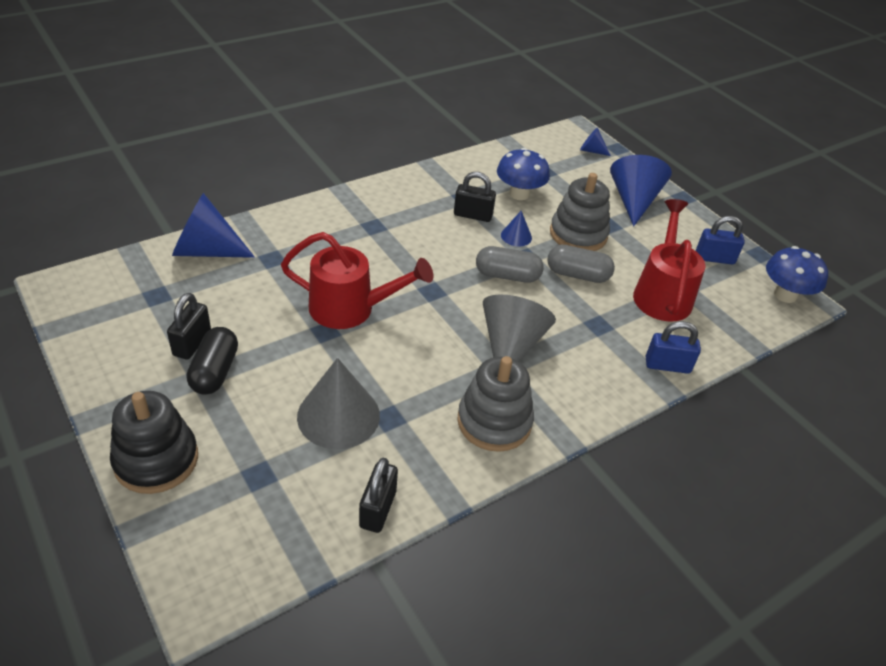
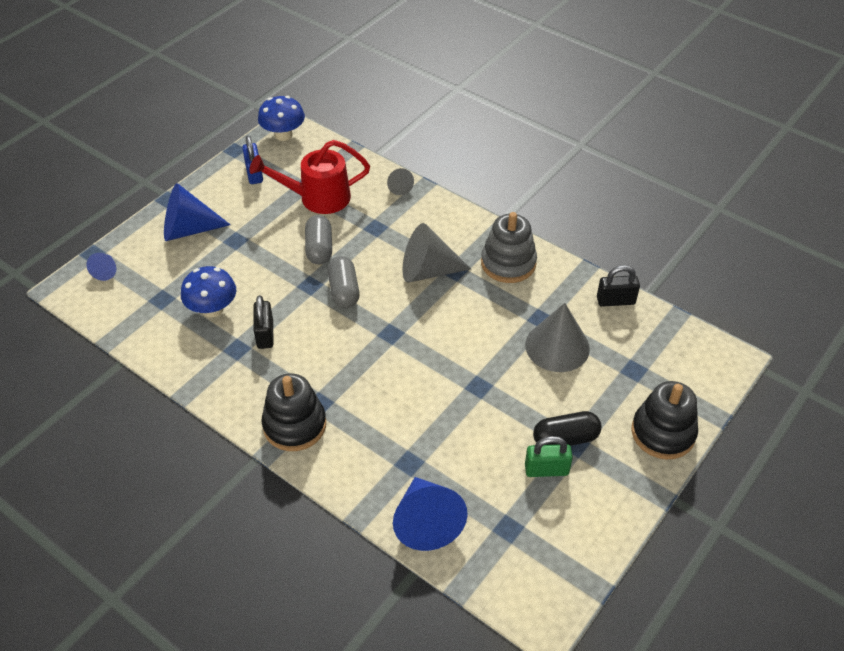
camera: 105 degrees left, 5 degrees up
(192, 343) = (546, 470): black padlock -> green padlock
(351, 309) = (443, 378): red watering can -> none
(358, 208) = (294, 425): none -> black stacking toy
(516, 236) = (284, 297): blue cone -> none
(578, 234) = (260, 257): grey stacking toy -> none
(667, 365) = (399, 187): blue padlock -> grey cone

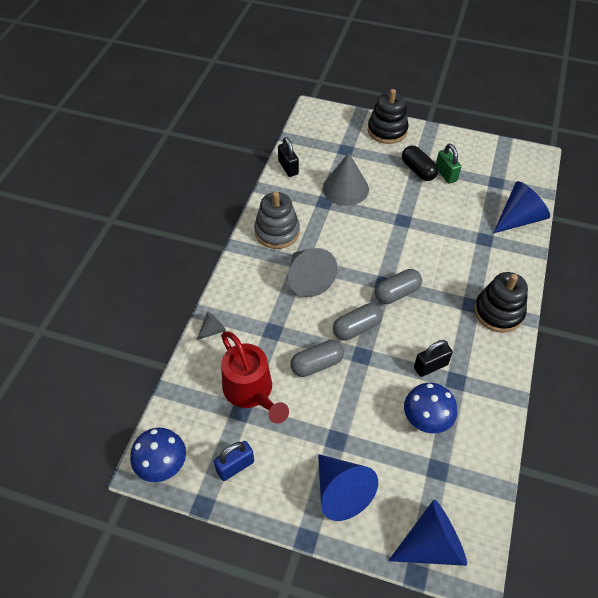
camera: 110 degrees left, 5 degrees up
(106, 271) = (432, 544): blue cone -> blue cone, size x2.04
(371, 340) = (397, 293): none -> grey capsule

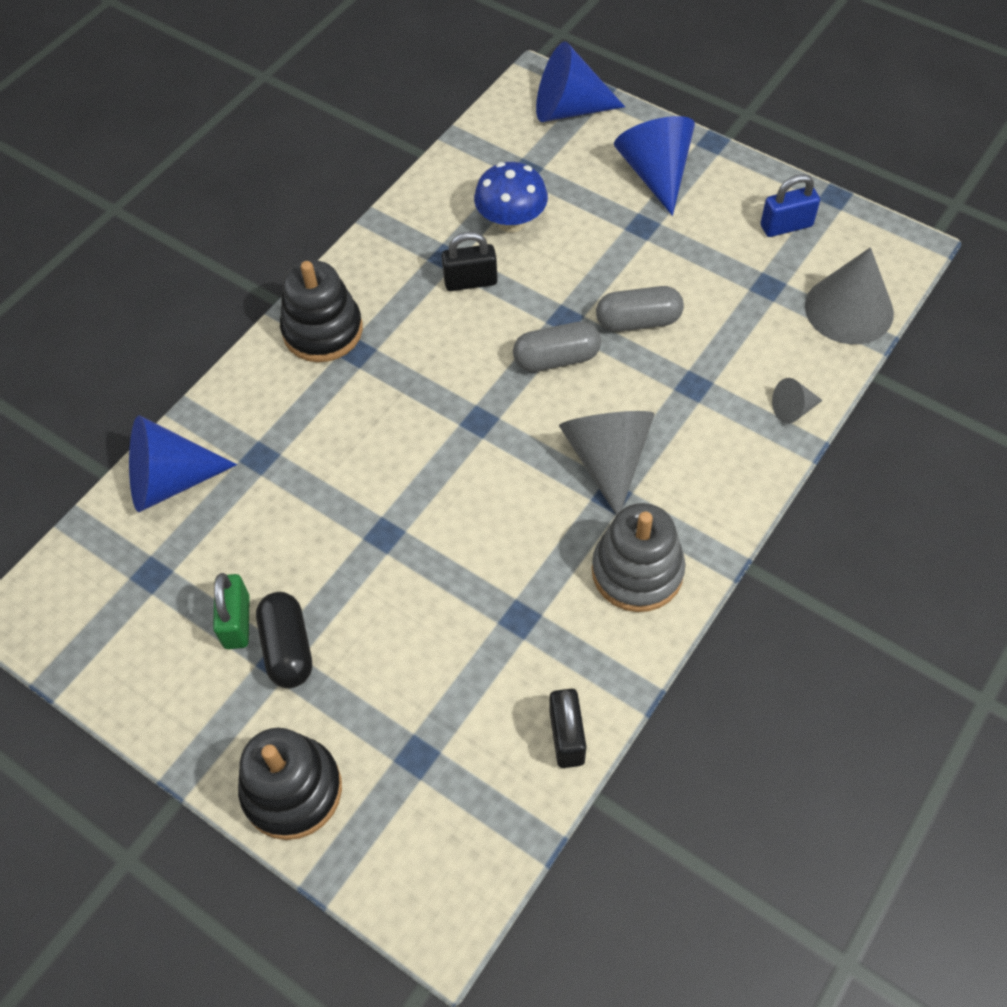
camera: 160 degrees left, 5 degrees up
(162, 465) = (885, 248): blue mushroom -> none
(251, 392) = (746, 306): red watering can -> none
(345, 188) = (462, 641): grey cone -> grey cone (849, 309)
(397, 293) = (465, 398): grey capsule -> none

